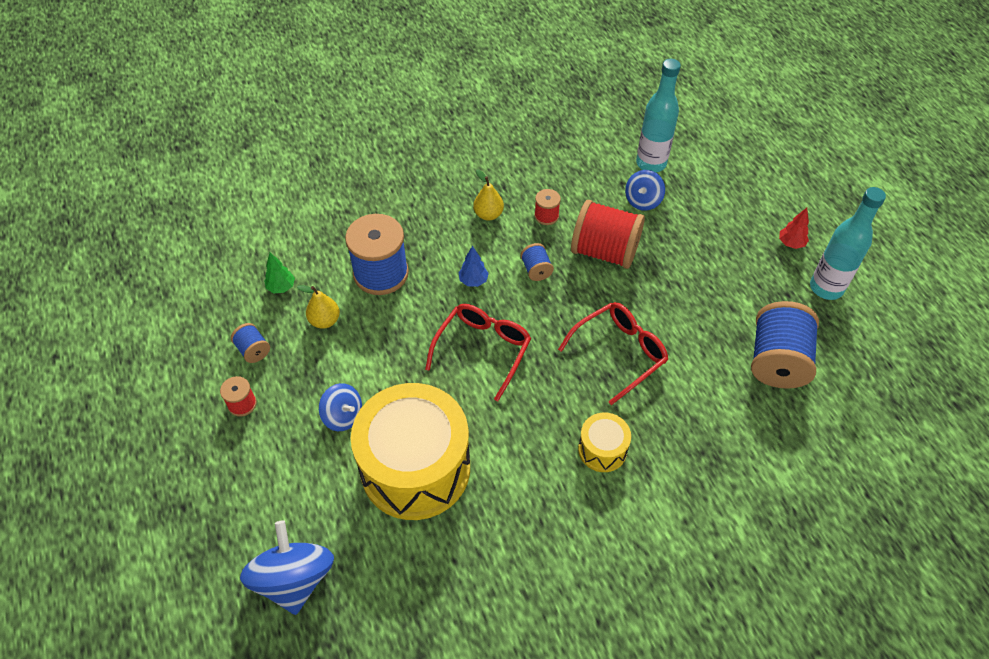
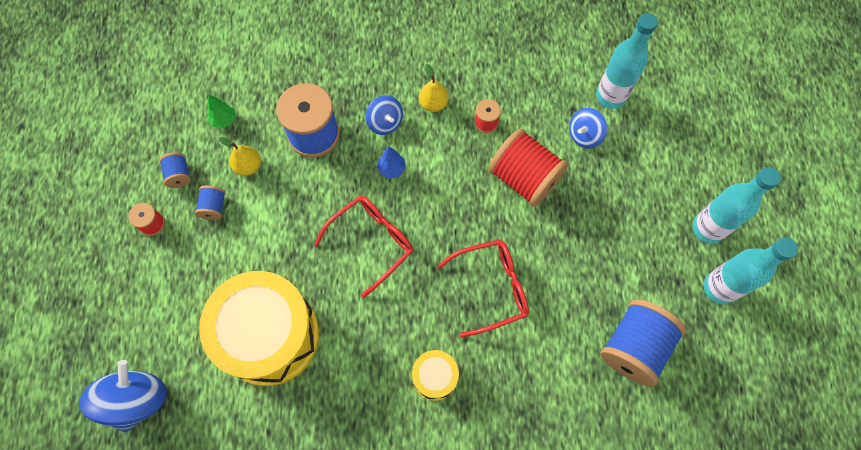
camera: 20 degrees right, 15 degrees up
(343, 416) = (229, 265): blue spinning top -> blue spinning top (385, 122)
(536, 270) = (453, 177): blue spool -> blue spool (214, 207)
(791, 243) = (707, 228): red tree -> turquoise bottle

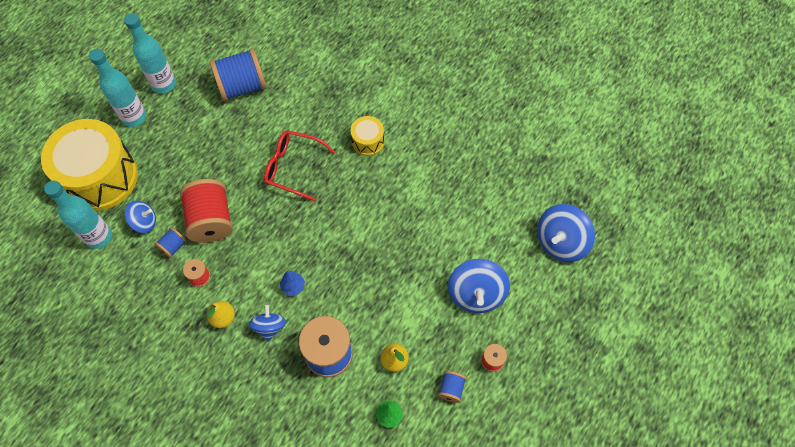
camera: 145 degrees left, 5 degrees down
(203, 279) = (476, 294): none -> blue spinning top
(214, 207) = (439, 343): blue spool -> blue spool (173, 246)
(270, 336) = (452, 227): yellow drum -> yellow drum (100, 177)
(372, 242) = (345, 244): red glasses -> none

